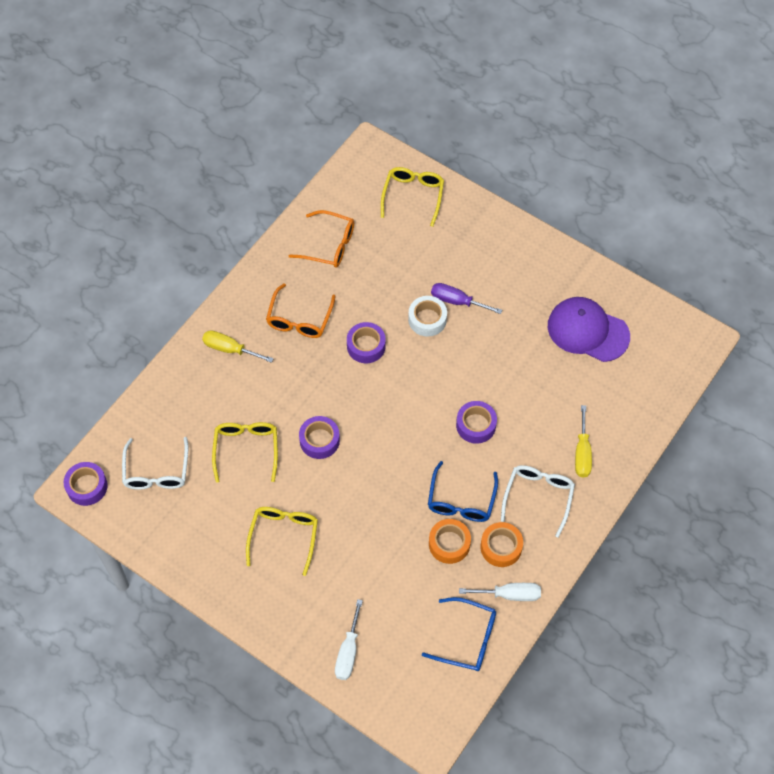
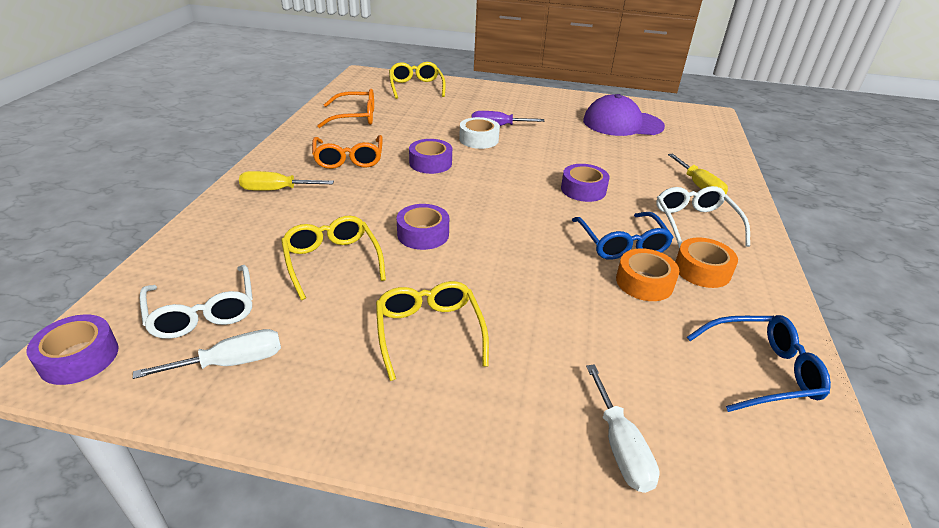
camera: 25 degrees left, 25 degrees down
(510, 594) = (758, 309): white screwdriver -> white screwdriver (231, 362)

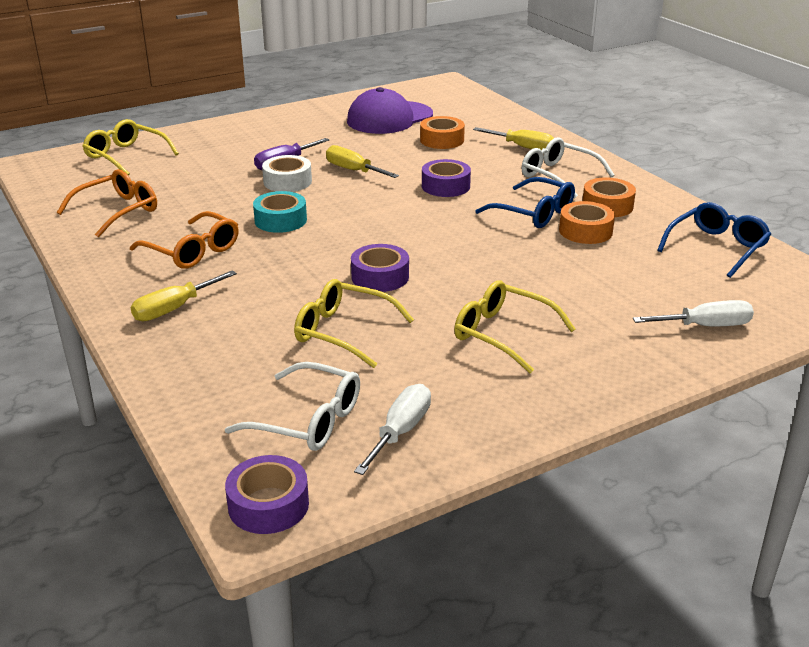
camera: 40 degrees left, 5 degrees down
(430, 163) = (280, 220): purple tape -> turquoise tape
(534, 150) = (353, 170): none -> yellow screwdriver
(620, 447) = (705, 326): white screwdriver -> white screwdriver turned 45 degrees counterclockwise
(637, 154) = (442, 140): none -> orange tape

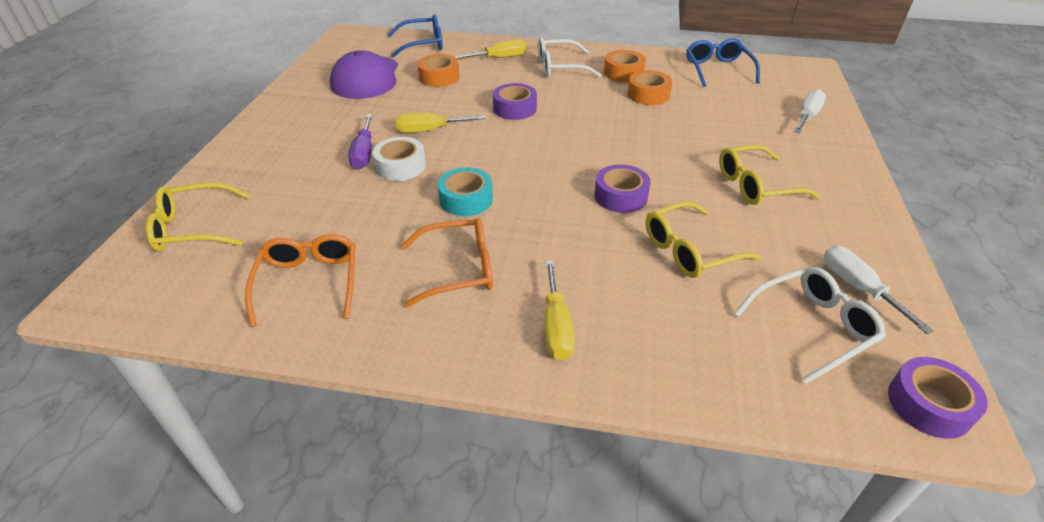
camera: 50 degrees left, 10 degrees up
(534, 213) = (600, 98): blue glasses -> blue glasses (422, 44)

